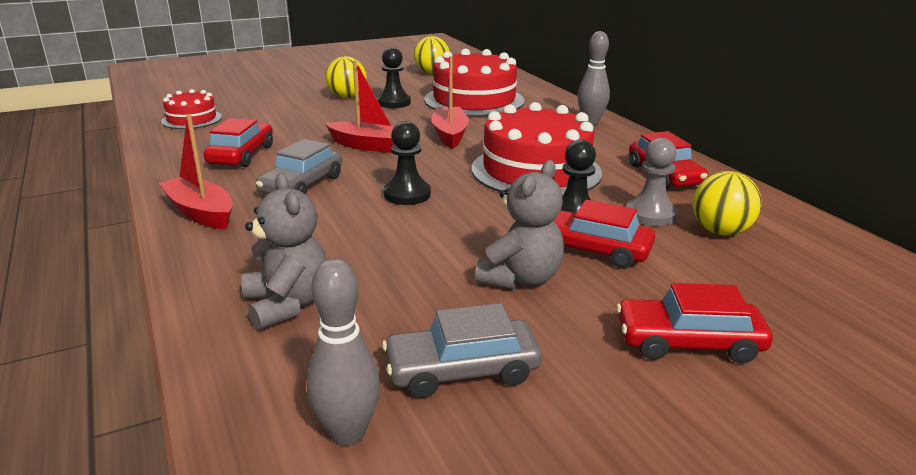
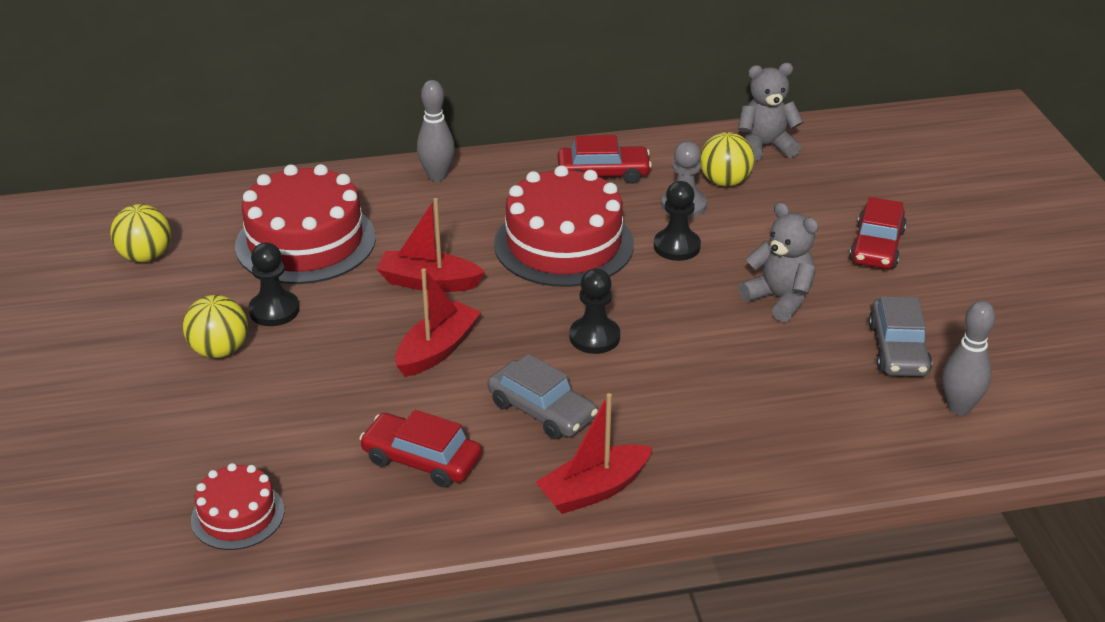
camera: 75 degrees left, 10 degrees up
(287, 304) = (798, 429): grey teddy bear -> grey teddy bear (765, 147)
(592, 249) = (739, 252): red car -> none

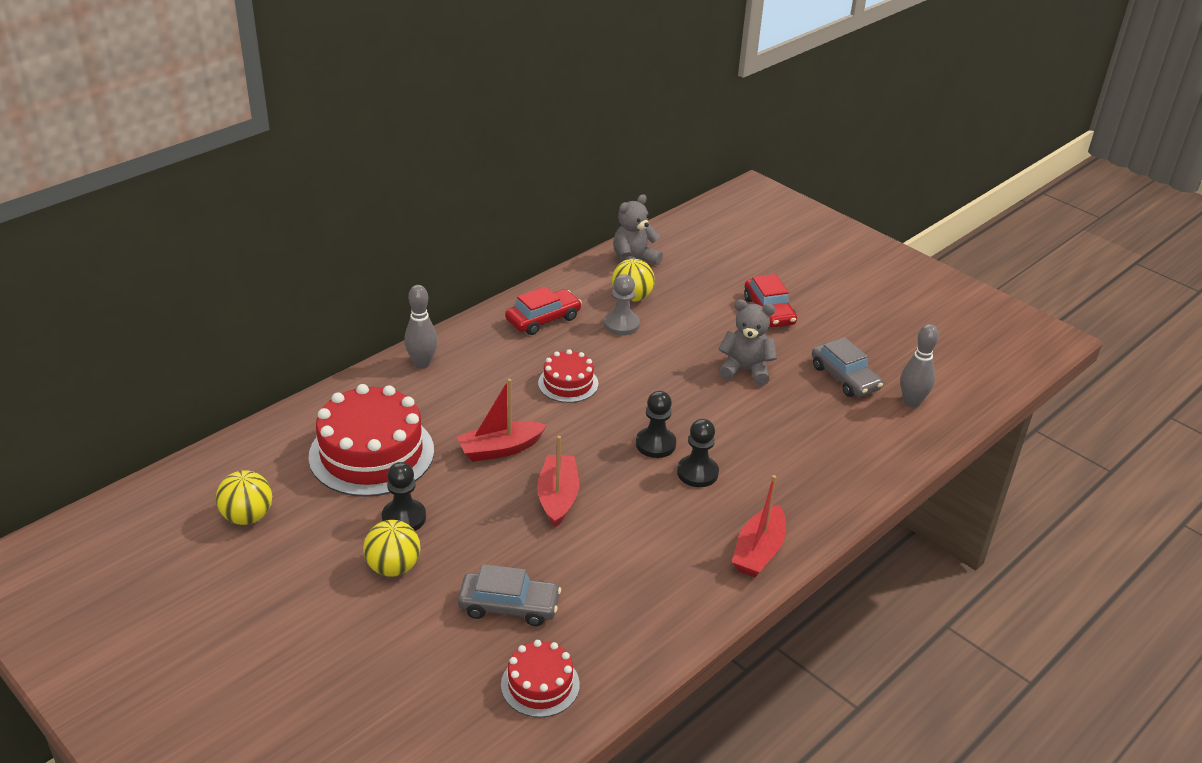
camera: 35 degrees left, 0 degrees up
(421, 459) = (628, 582): red car -> none
(542, 410) = (672, 511): grey car -> grey car (509, 606)
(564, 244) = (568, 383): red cake -> red cake, size x0.53
(676, 246) = (645, 357): black pawn -> black pawn (697, 473)

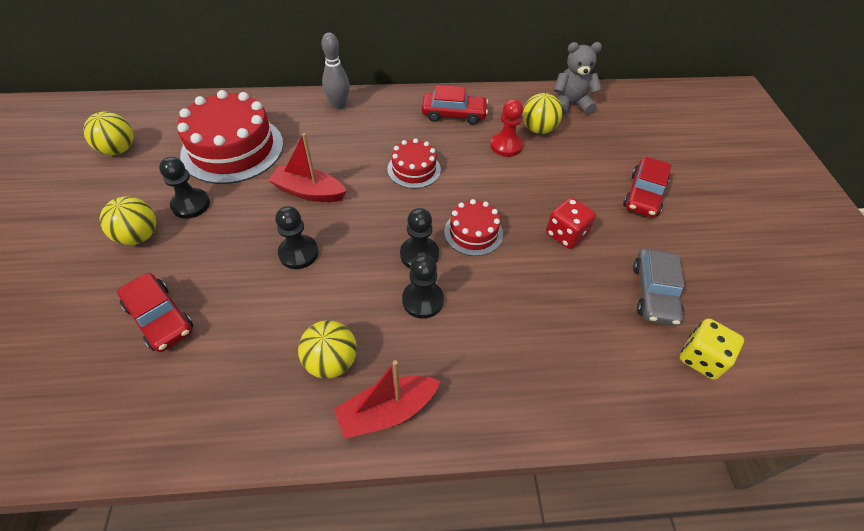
camera: 40 degrees right, 15 degrees up
(509, 606) = (160, 318): grey car -> red car
(540, 684) = (92, 402): red cake -> red cake (473, 232)
(558, 497) = (298, 253): red boat -> black pawn
(621, 324) = (506, 145): grey pawn -> red pawn
(683, 549) = (331, 362): none -> yellow ball
(745, 370) = (566, 234): grey teddy bear -> red dice
(911, 402) = (701, 358): grey bowling pin -> yellow dice

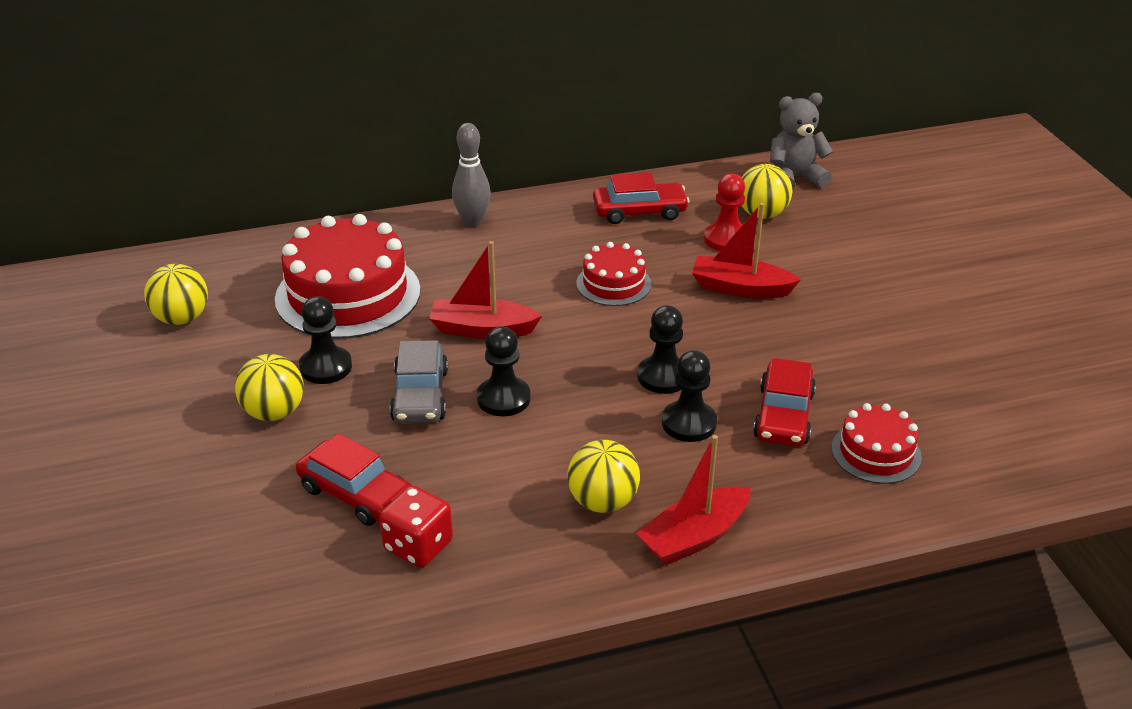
camera: 10 degrees left, 15 degrees down
(473, 232) = (723, 343): red cake -> red cake (876, 452)
(502, 188) = (740, 288): none -> red boat
(566, 234) = (842, 327): red dice -> red dice (418, 546)
(644, 195) = (925, 270): red car -> red car (783, 415)
(654, 293) = (971, 372): grey car -> grey car (420, 395)
(701, 358) = (1046, 427): yellow dice -> none

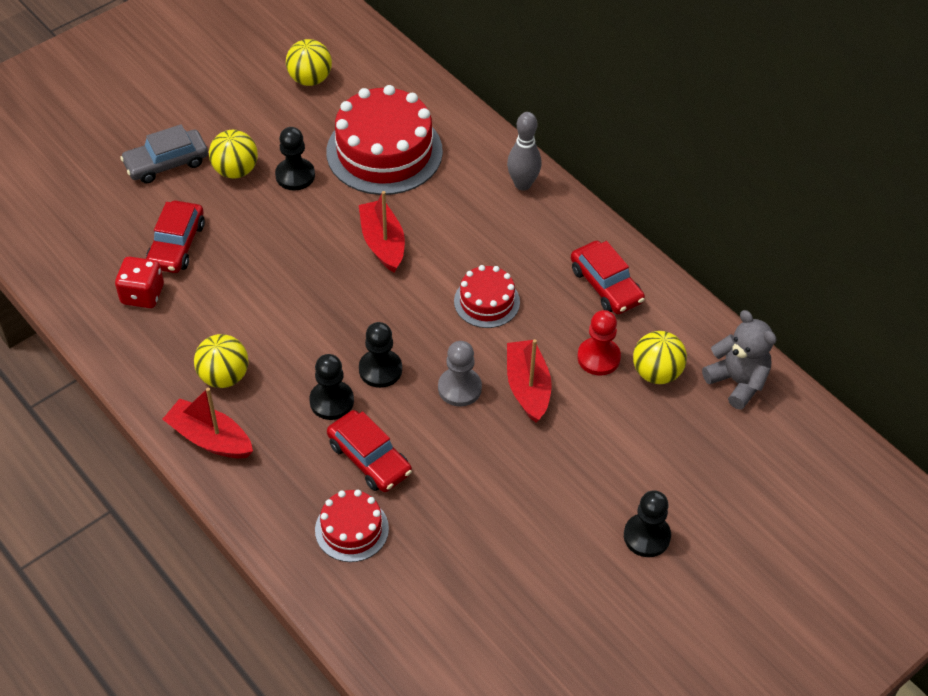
camera: 65 degrees right, 15 degrees up
(420, 395) = (289, 237): grey car -> grey car (166, 163)
(503, 398) = (308, 284): black pawn -> black pawn (646, 536)
(718, 330) = (459, 388): none -> grey pawn
(783, 415) = (369, 458): red car -> red car turned 120 degrees counterclockwise

